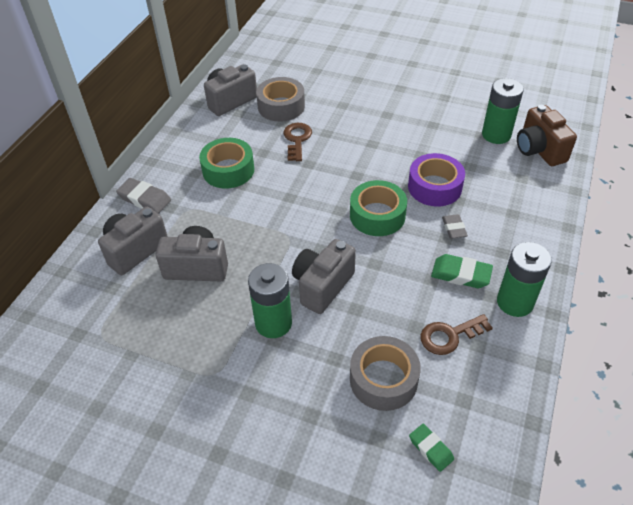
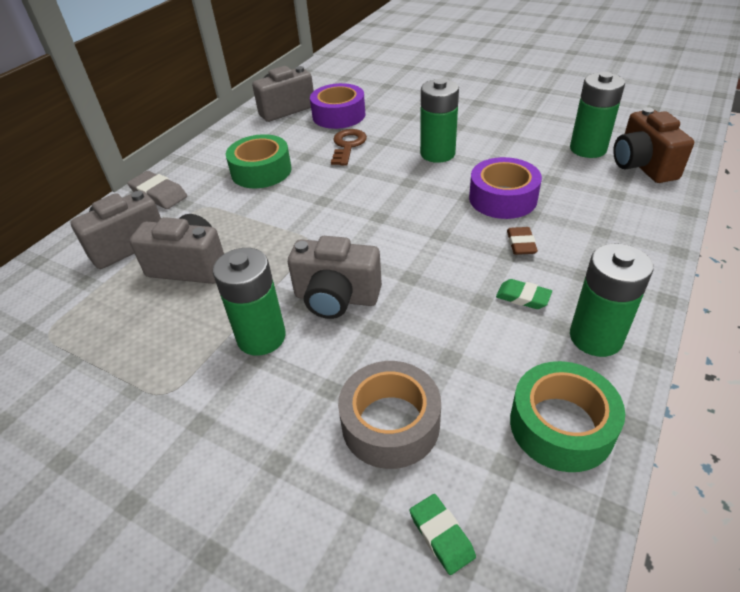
camera: 10 degrees right, 5 degrees down
(281, 106) = (339, 115): grey tape -> purple tape
(322, 286) = (336, 298): grey camera -> grey camera turned 120 degrees counterclockwise
(375, 145) = (437, 153): none -> green battery
(377, 215) = (424, 224): green tape -> green tape (561, 425)
(449, 336) = (495, 373): brown key -> none
(454, 228) = (521, 244): grey eraser -> brown eraser
(461, 274) = (523, 297): green eraser -> green eraser, size x0.66

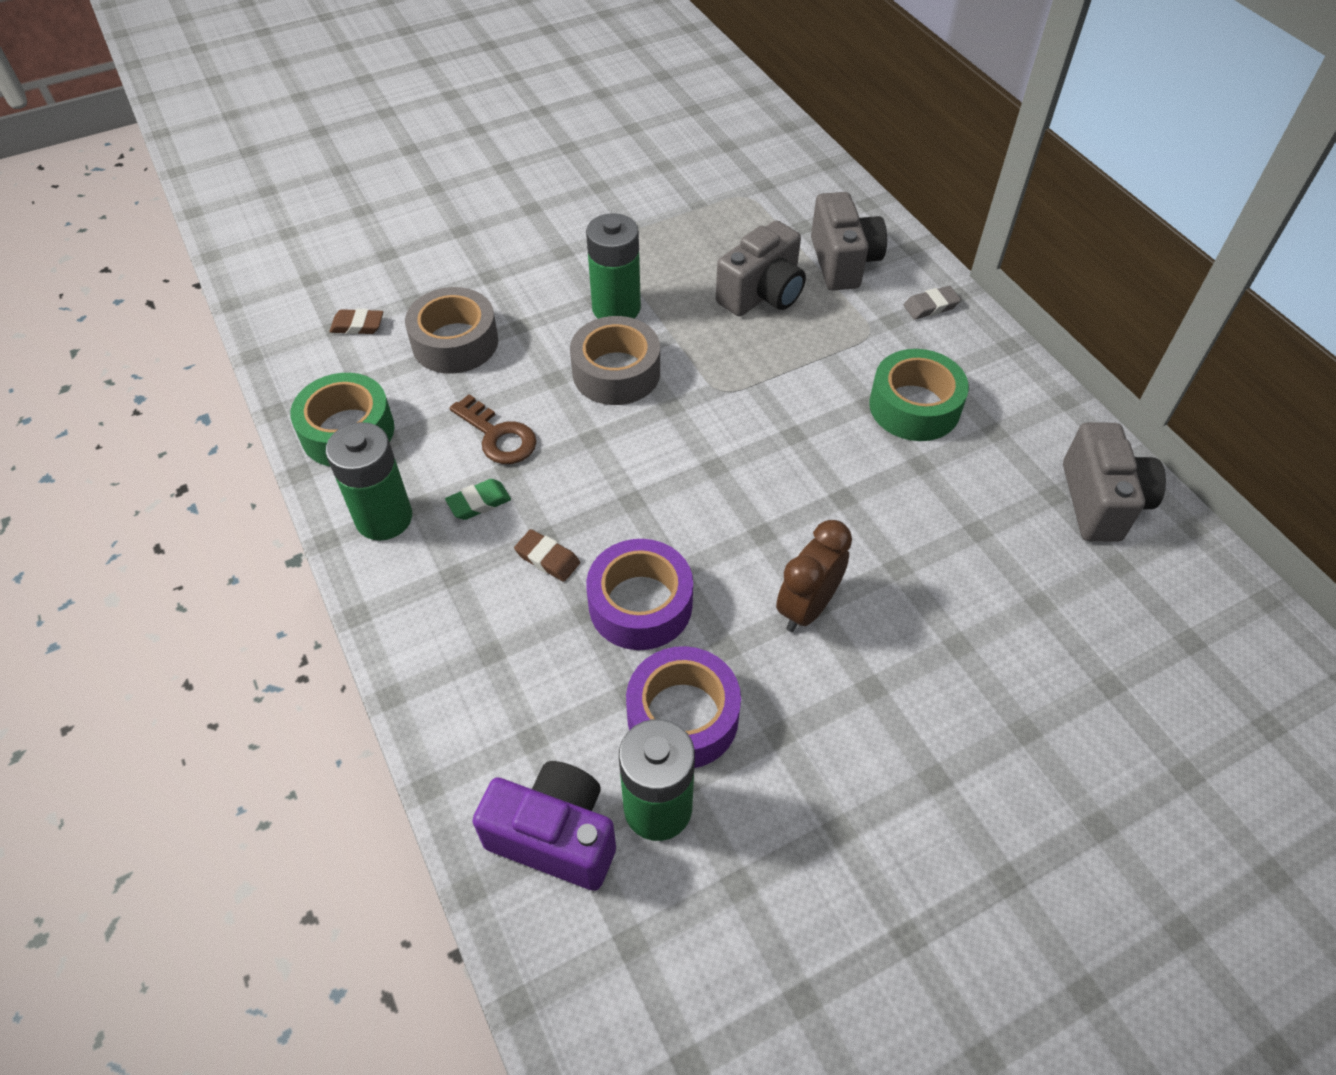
camera: 120 degrees right, 10 degrees up
(159, 194) = (931, 306): grey eraser -> grey eraser, size x0.66
(336, 298) = (616, 372): grey camera -> grey tape
(339, 115) = (1027, 557): purple tape -> purple tape (682, 716)
(348, 145) = (915, 520): brown key -> brown key (498, 436)
(437, 153) = (807, 607): green battery -> brown clock
(441, 535) = (357, 325): green eraser -> brown eraser
(642, 166) = (555, 836): brown camera -> purple camera

